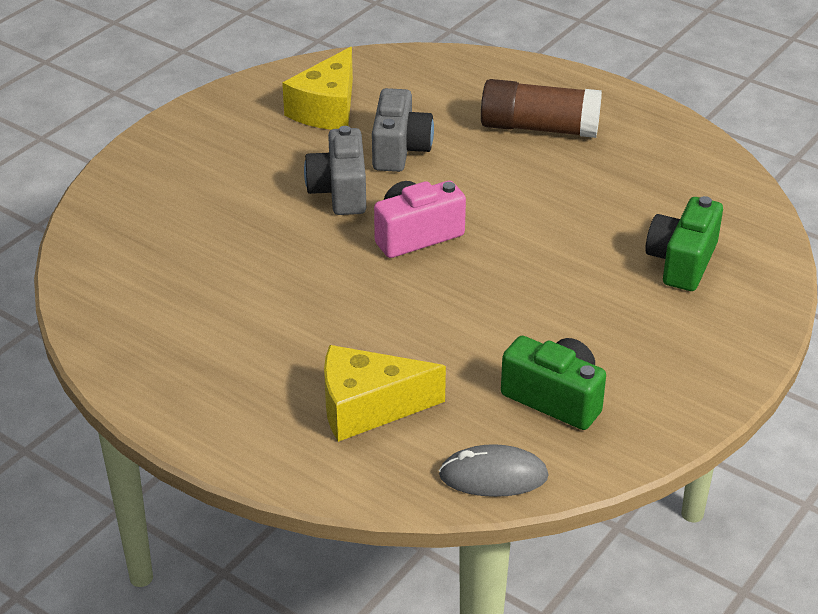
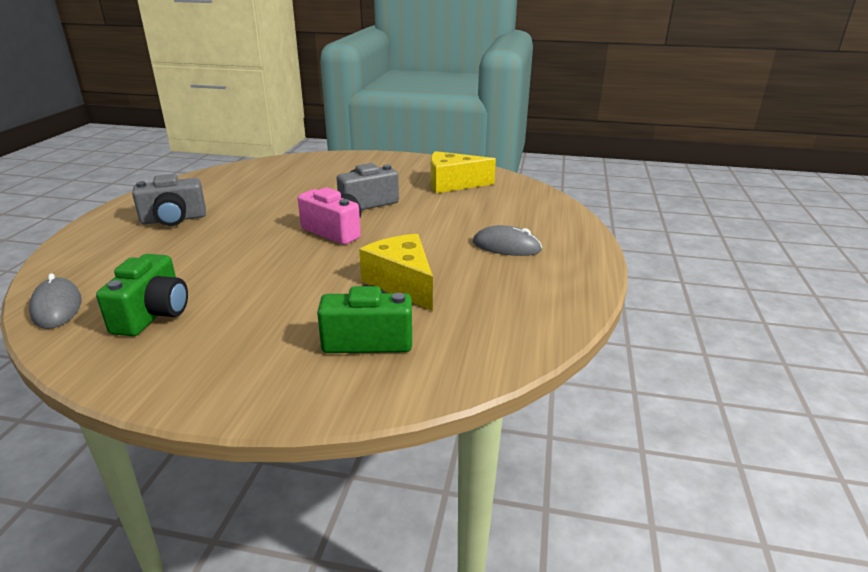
camera: 65 degrees right, 10 degrees down
(368, 407) = (137, 252): yellow cheese -> yellow cheese (402, 283)
(399, 150) = (429, 210): grey camera -> grey camera (174, 219)
(539, 128) = (506, 246): brown glue stick -> grey mouse

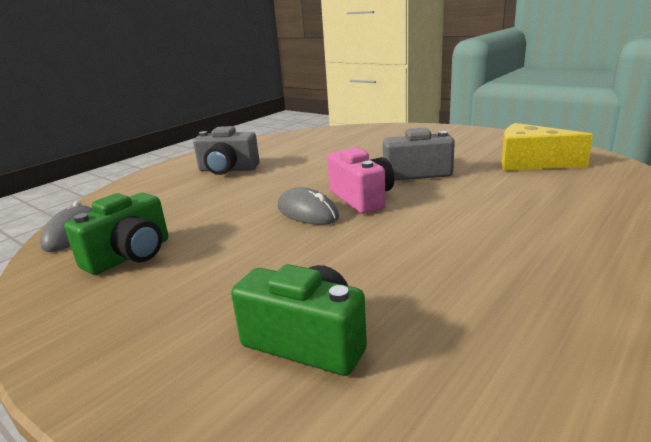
camera: 30 degrees right, 5 degrees down
(402, 283) = (400, 272): yellow cheese -> none
(506, 246) = (574, 246): grey mouse -> grey mouse (307, 212)

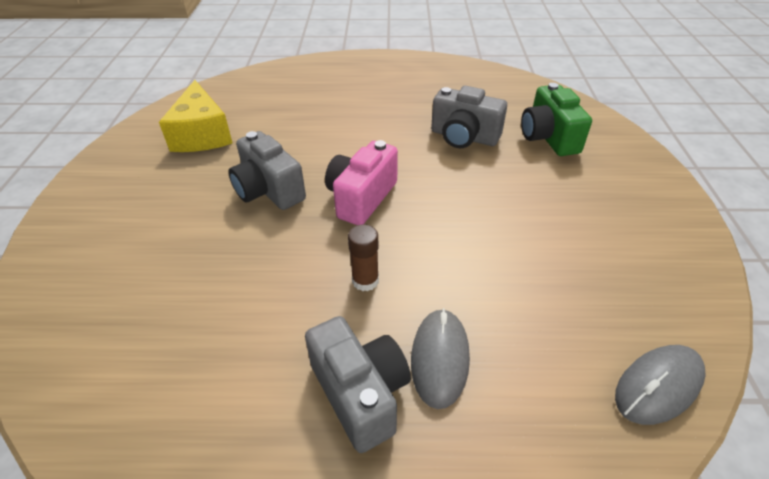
camera: 130 degrees left, 20 degrees up
(130, 256) = (606, 279): green camera -> none
(284, 183) = (365, 281): none -> brown glue stick
(307, 212) = (420, 217): grey mouse -> grey mouse (440, 358)
(390, 274) = (464, 137): none -> grey camera

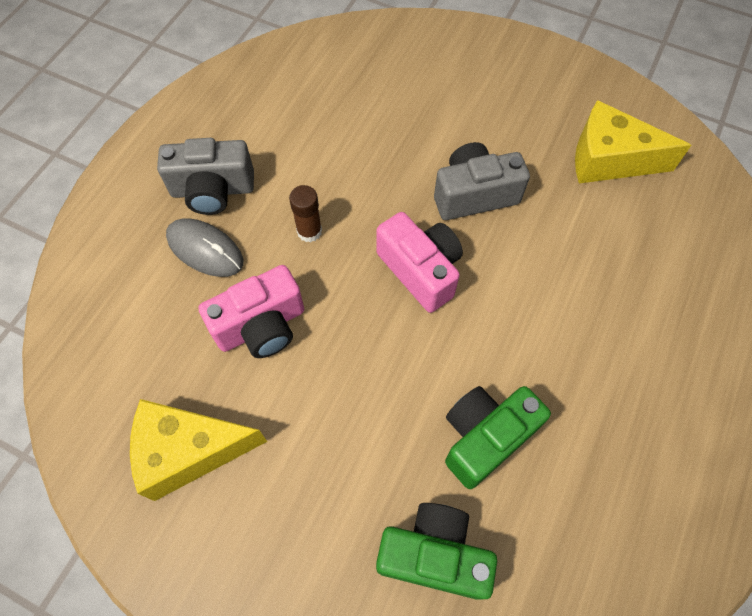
camera: 115 degrees right, 20 degrees up
(464, 137) = (485, 437): grey camera -> green camera
(483, 273) = (261, 326): none -> pink camera
(617, 271) = (189, 451): none -> yellow cheese
(658, 386) = (81, 386): grey mouse -> none

